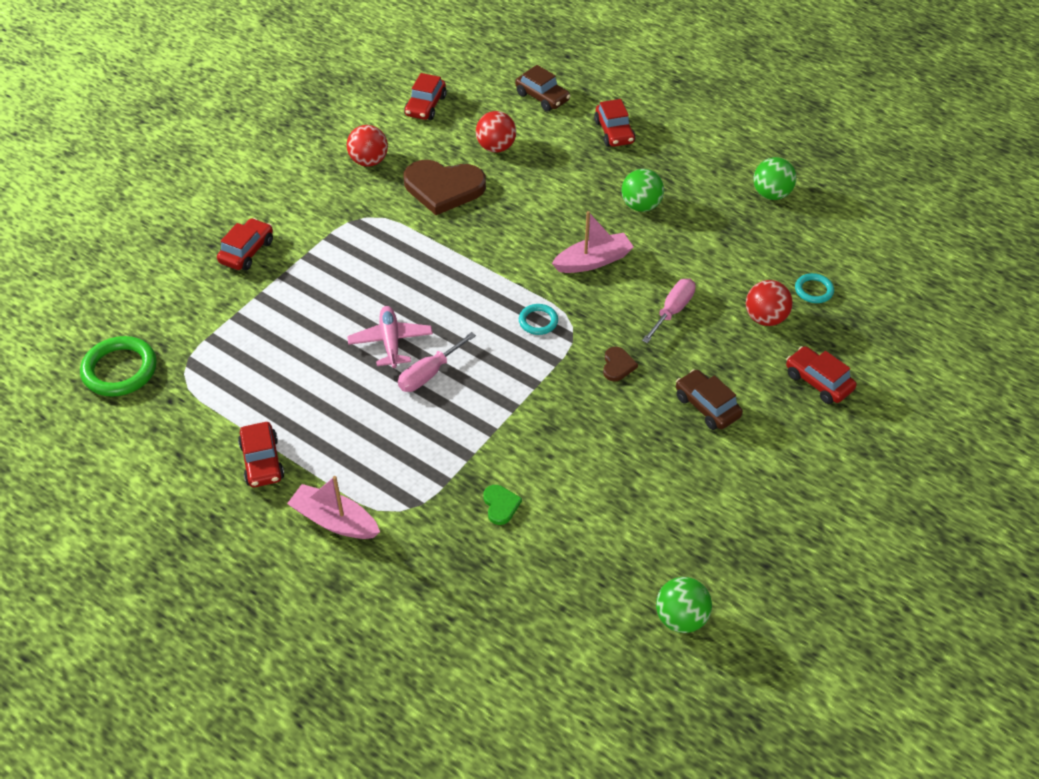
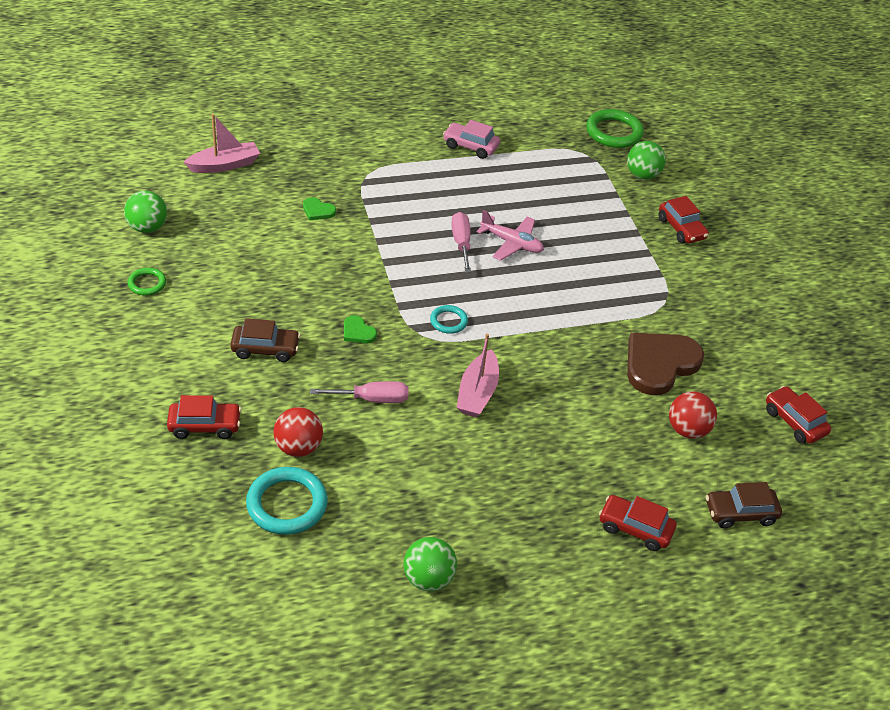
camera: 125 degrees right, 5 degrees down
(262, 462) = (470, 146): red car -> pink car
(334, 521) = (392, 149): pink boat -> pink boat (224, 165)
(369, 161) = (738, 342): red ball -> none
(617, 365) = (358, 332): brown heart -> green heart
(641, 206) = (511, 471): green ball -> green ball (642, 175)
(672, 311) = (372, 399): pink screwdriver -> pink screwdriver turned 75 degrees counterclockwise
(744, 548) = (147, 284): none -> green ring
(813, 290) = (287, 504): turquoise ring -> turquoise ring, size x1.83

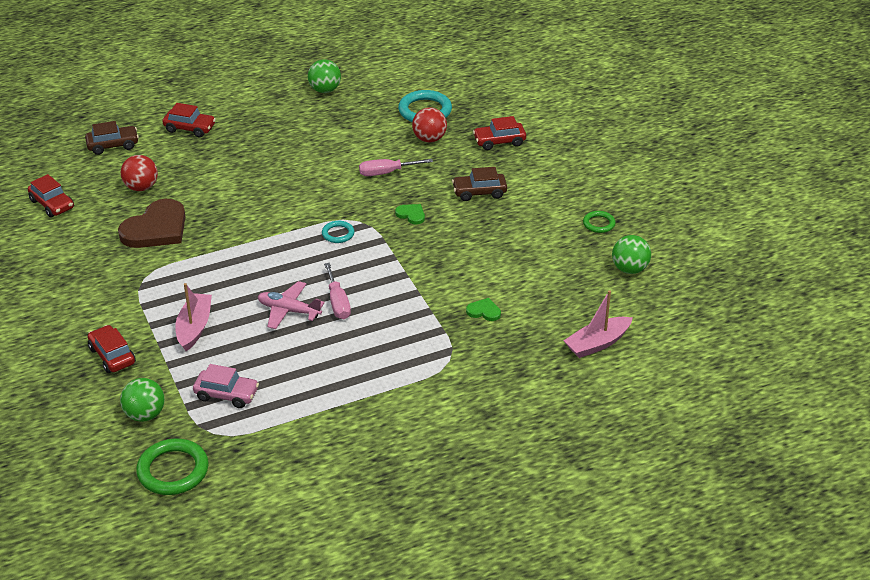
camera: 175 degrees right, 5 degrees down
(470, 146) = (345, 416): pink car -> pink car (226, 394)
(477, 393) = (306, 188): pink boat -> pink boat (194, 327)

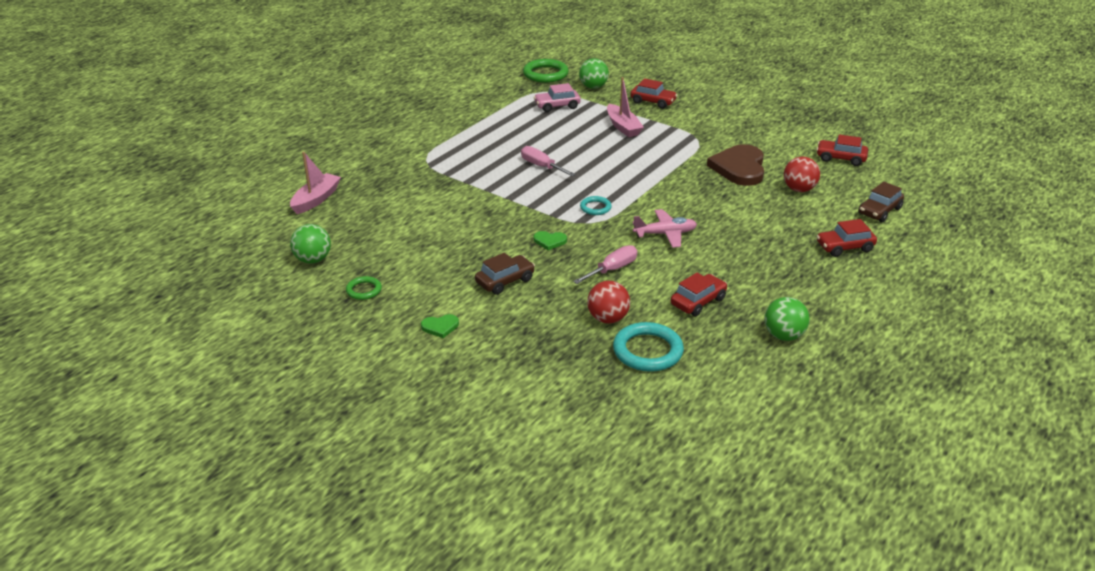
camera: 150 degrees right, 5 degrees down
(289, 311) = (571, 152): pink plane -> pink plane (665, 234)
(484, 311) = (423, 193): green heart -> green heart (440, 327)
(499, 141) = (530, 343): red car -> red car (698, 301)

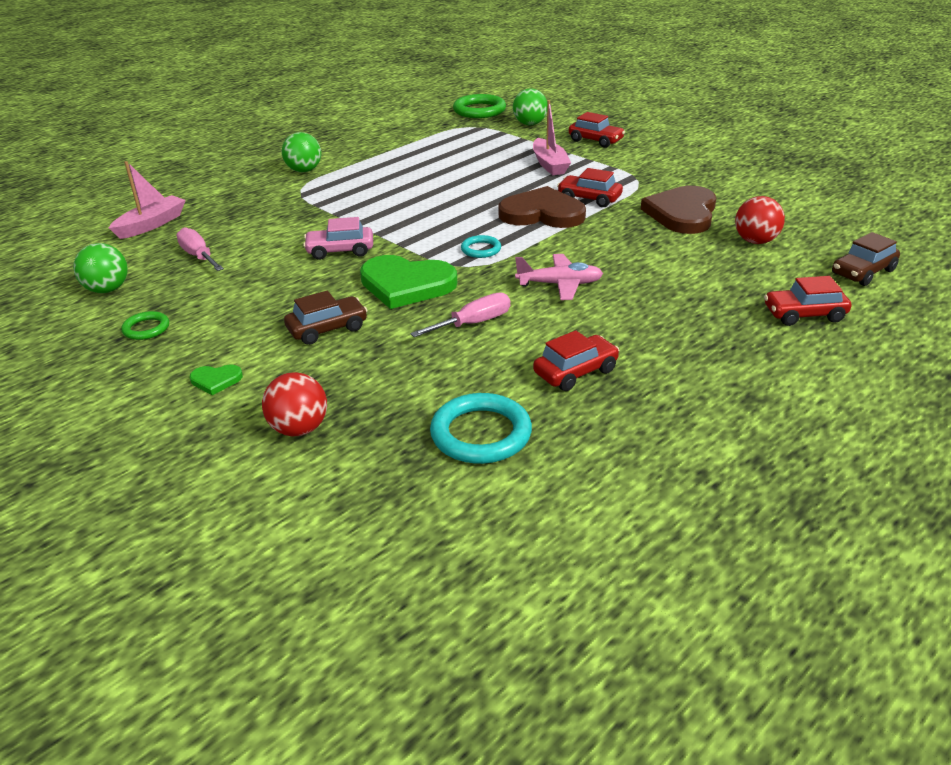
camera: 10 degrees right, 0 degrees up
(541, 166) = (433, 201): pink screwdriver -> pink screwdriver (199, 256)
(549, 241) = (406, 285): green heart -> green heart, size x2.27
(557, 106) = (479, 141): pink car -> pink car (340, 251)
(608, 319) = (442, 386): red ball -> red ball (299, 429)
(632, 173) = (542, 213): none -> brown heart
(783, 335) = (686, 427): green ball -> green ball (304, 170)
(840, 158) = (820, 208): red car -> red car (589, 199)

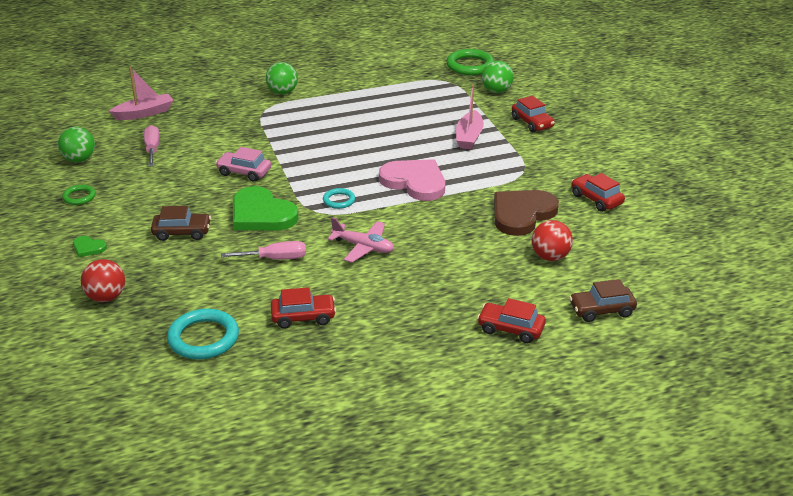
camera: 25 degrees right, 0 degrees up
(542, 213) = (415, 182): brown heart -> pink heart
(589, 199) = (465, 179): red car -> red car (596, 199)

